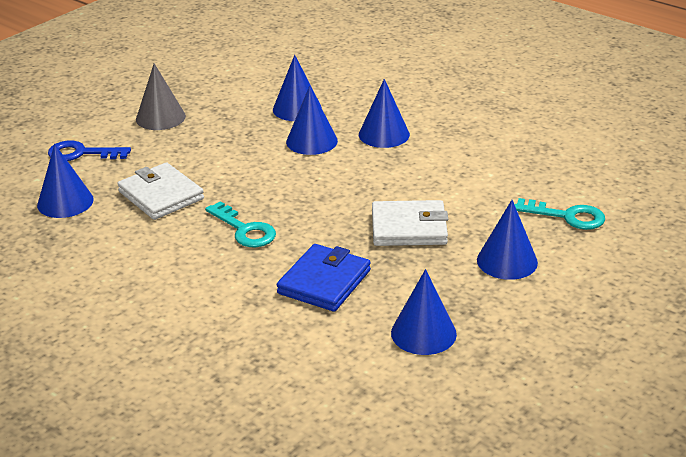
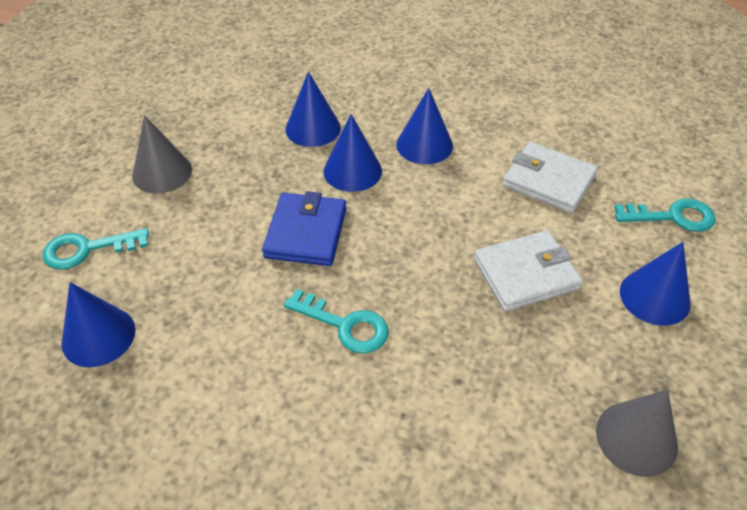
camera: 20 degrees left, 15 degrees up
(82, 153) = (87, 249): blue key -> turquoise key
(161, 195) = (217, 294): white wallet -> white wallet (548, 181)
(324, 282) = (480, 386): blue wallet -> blue wallet (306, 233)
(423, 333) = (636, 438): blue cone -> grey cone

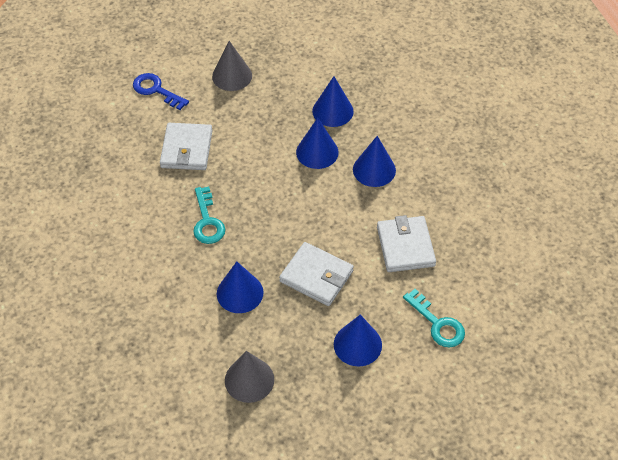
camera: 50 degrees right, 5 degrees up
(87, 249) = (156, 90): turquoise key -> blue key
(98, 336) = (115, 135): blue cone -> blue cone (240, 293)
(213, 276) = (187, 149): none -> white wallet
(306, 233) = (251, 164): blue wallet -> none

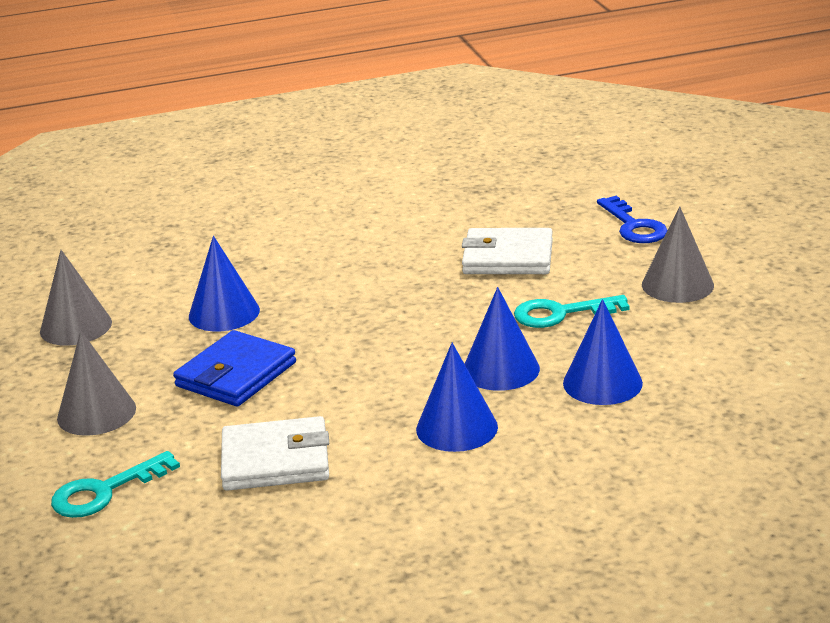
camera: 95 degrees right, 25 degrees down
(156, 90) = (633, 226): blue key -> blue key turned 120 degrees clockwise
(207, 221) = (362, 281): turquoise key -> turquoise key (561, 313)
(316, 276) = (236, 374): white wallet -> blue wallet
(357, 344) = (96, 413): blue cone -> grey cone

